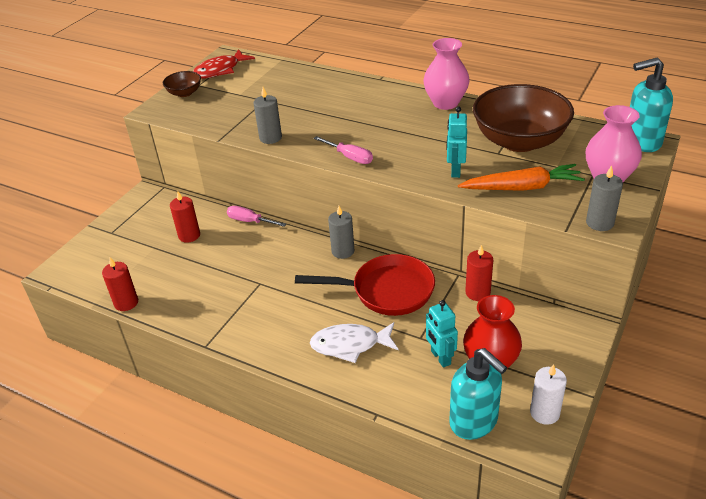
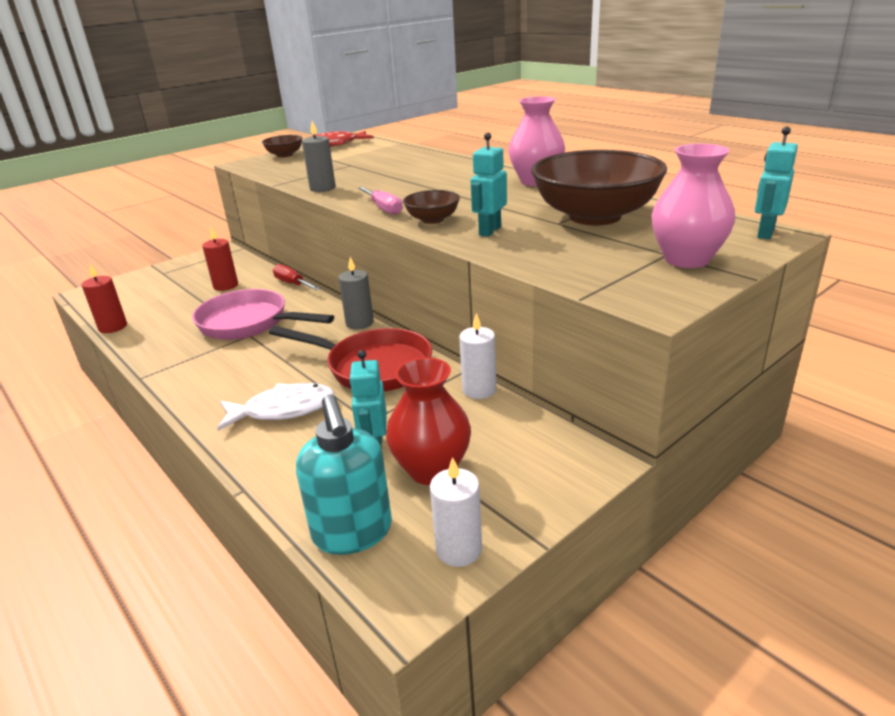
camera: 20 degrees right, 10 degrees down
(249, 271) = (249, 323): none -> pink pan
(250, 221) = (293, 284): pink screwdriver -> red screwdriver
(350, 345) = (283, 410): white fish -> white fish turned 150 degrees clockwise
(401, 164) = (432, 220): none -> brown bowl
(477, 292) = (479, 390): red candle -> white candle
(522, 187) = (558, 253): orange carrot -> none
(599, 223) = (636, 298): grey candle -> none
(641, 142) = (765, 233): turquoise soap dispenser -> turquoise robot

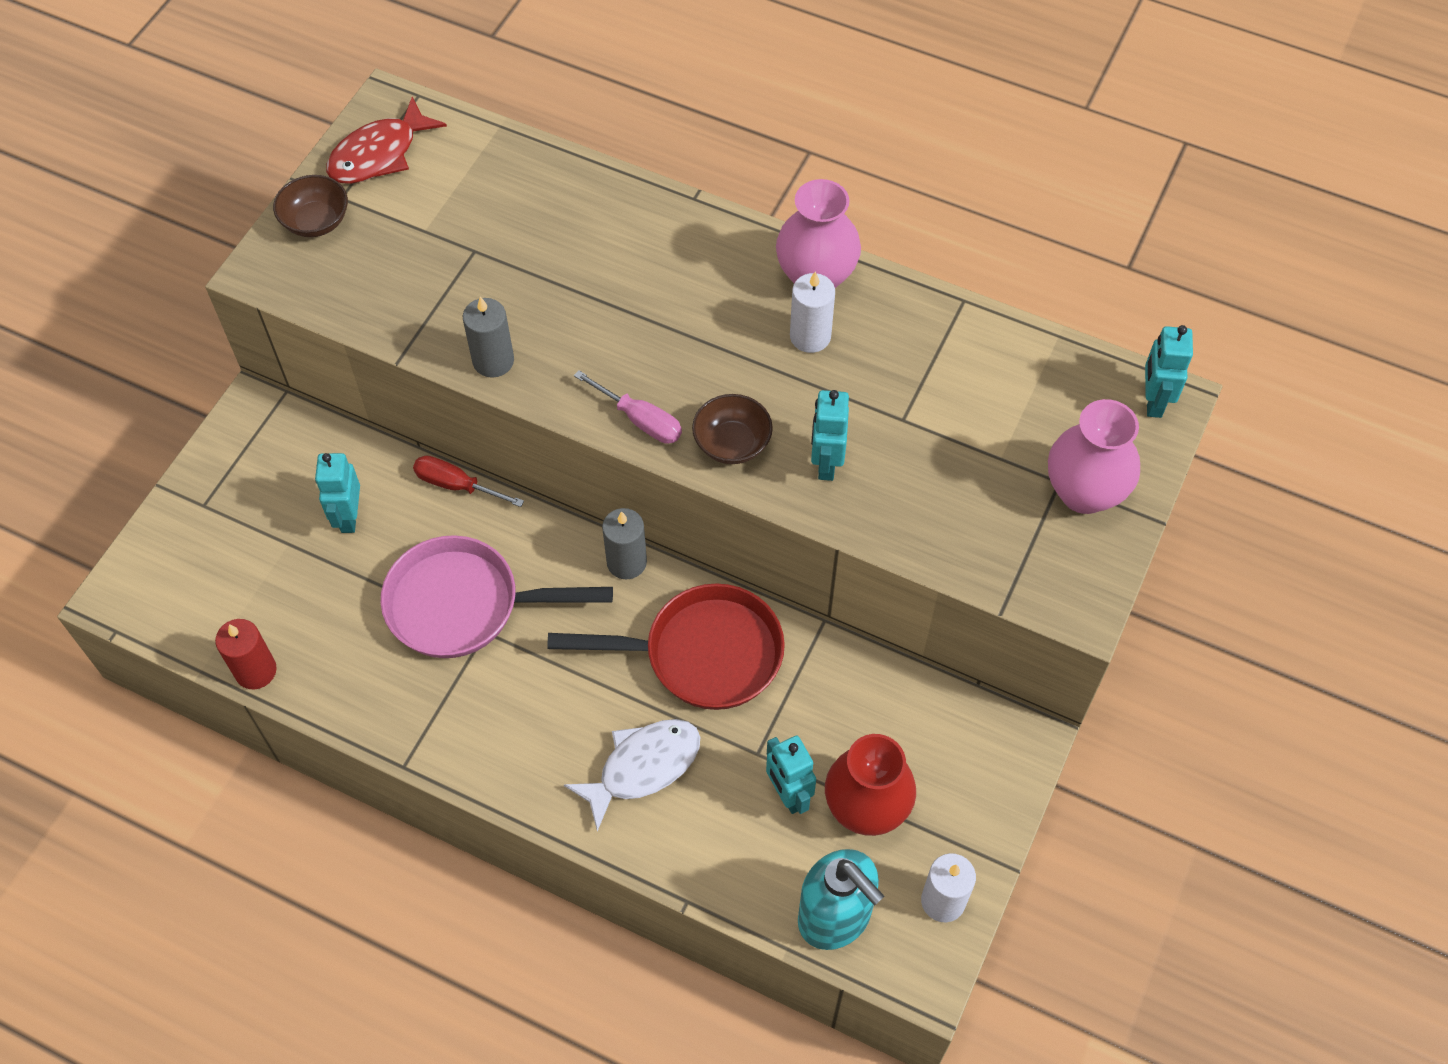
camera: 25 degrees left, 30 degrees up
(226, 286) = (348, 517): red candle -> turquoise robot
(479, 390) = (855, 661): white candle -> white candle (810, 336)
(595, 216) = (942, 389): brown bowl -> none

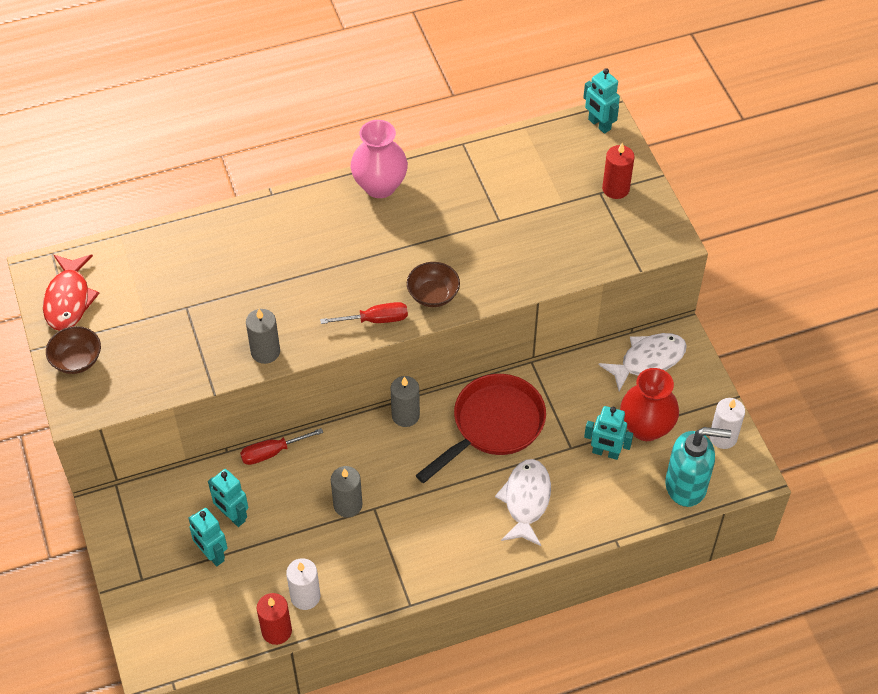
camera: 45 degrees left, 5 degrees down
(464, 605) = (348, 505): pink pan -> grey candle
(639, 420) = (375, 320): pink screwdriver -> red screwdriver
(810, 336) = (410, 216): white candle -> white candle (305, 596)
(826, 463) = (487, 268): turquoise robot -> turquoise robot (212, 554)
(958, 734) = (648, 360): none -> white fish
(1084, 492) = (615, 188): pink vase -> red candle

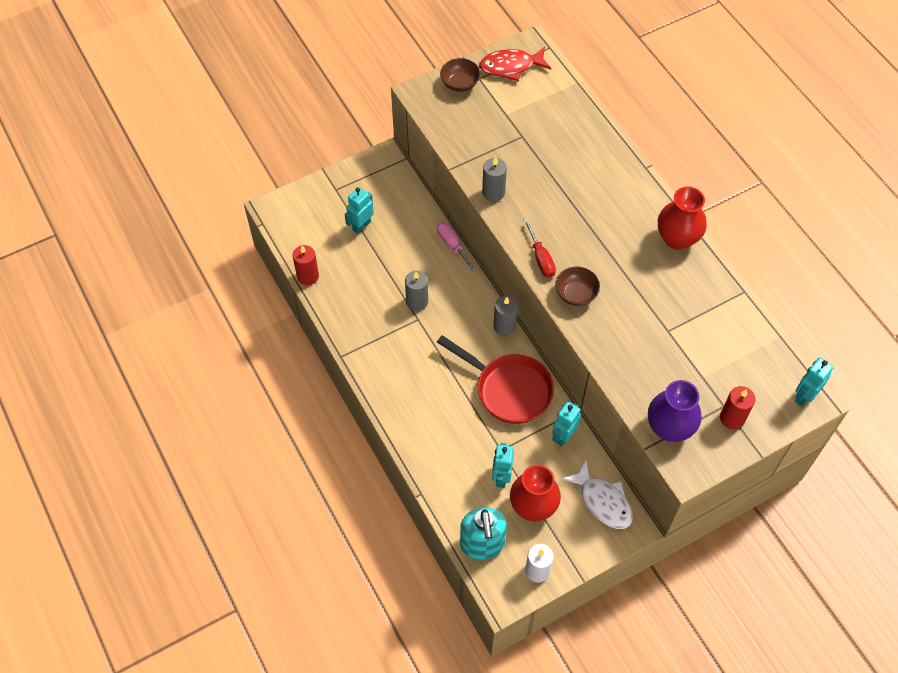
camera: 80 degrees right, 5 degrees up
(232, 516) = (394, 231): turquoise robot -> turquoise robot (563, 436)
(272, 452) = (452, 245): red screwdriver -> pink screwdriver
(305, 596) = (337, 288): white candle -> none
(380, 186) = (677, 238): pink vase -> red vase
(526, 500) = (444, 423): white fish -> none
(619, 244) = (669, 428): none -> purple vase

